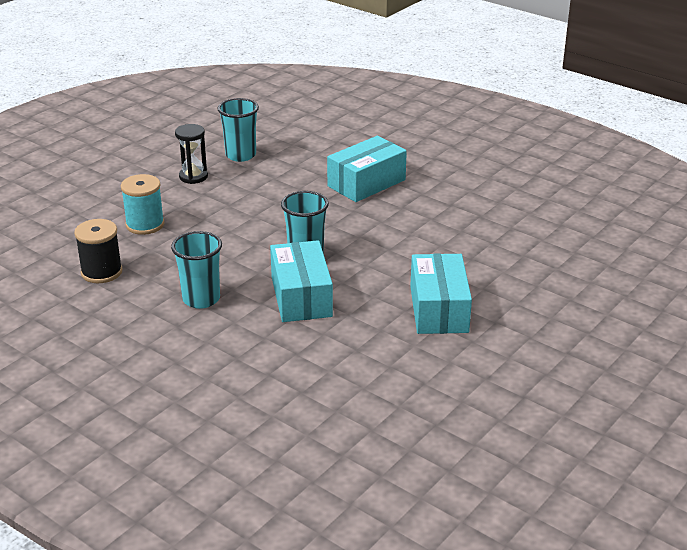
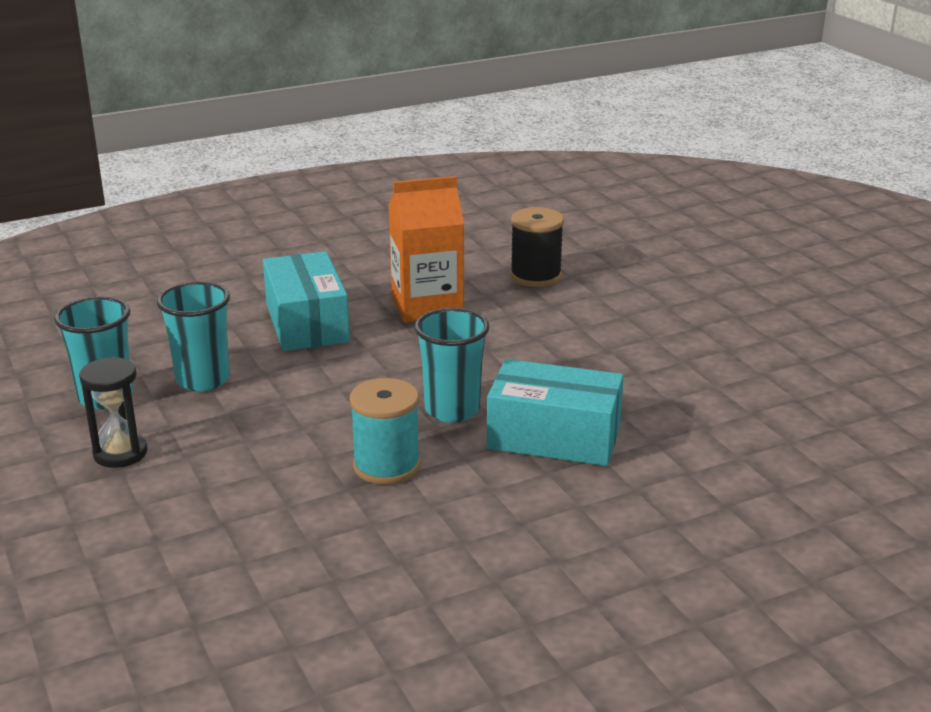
camera: 65 degrees left, 5 degrees down
(101, 272) = (336, 609): black spool -> black spool (535, 276)
(145, 224) = (224, 532): turquoise spool -> turquoise spool (386, 466)
(201, 299) = (498, 522): turquoise cup -> turquoise cup (203, 380)
(425, 214) = (427, 306): none -> orange carton
(438, 309) = (650, 352): turquoise box -> none

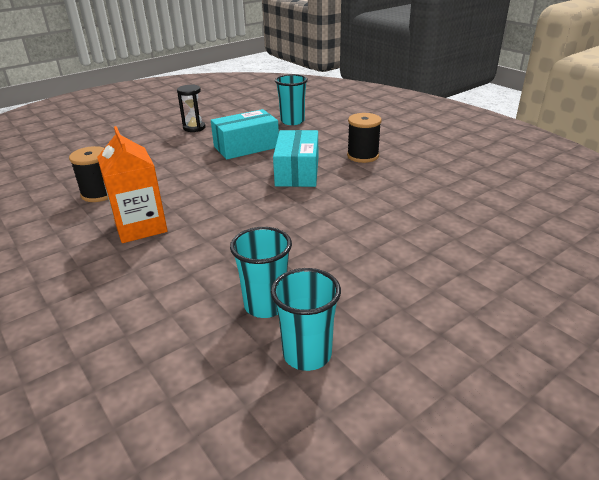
camera: 100 degrees left, 5 degrees up
(120, 453) = (383, 317): black hourglass -> black hourglass (194, 128)
(307, 323) = (166, 274): turquoise box -> turquoise box (246, 147)
(386, 466) = (345, 211): turquoise spool -> none
(452, 410) = (279, 200): turquoise cup -> turquoise cup (292, 121)
(605, 523) = (363, 156): none -> black spool

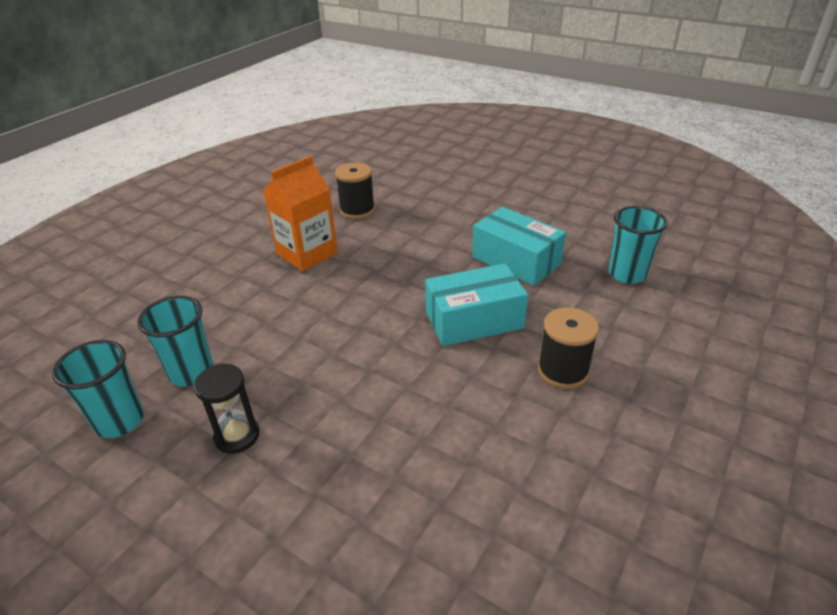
camera: 70 degrees right, 5 degrees up
(194, 128) = (538, 209): black hourglass -> black hourglass (237, 436)

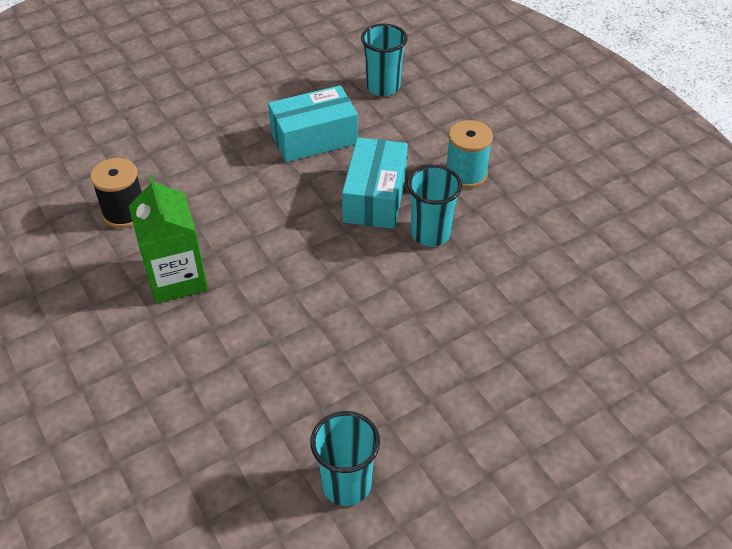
camera: 65 degrees left, 10 degrees up
(191, 372) = (311, 415): turquoise cup -> turquoise cup (430, 234)
(237, 436) = (418, 395): black hourglass -> none
(307, 254) = (176, 278): orange carton -> green carton
(563, 371) = (466, 174): black spool -> turquoise spool

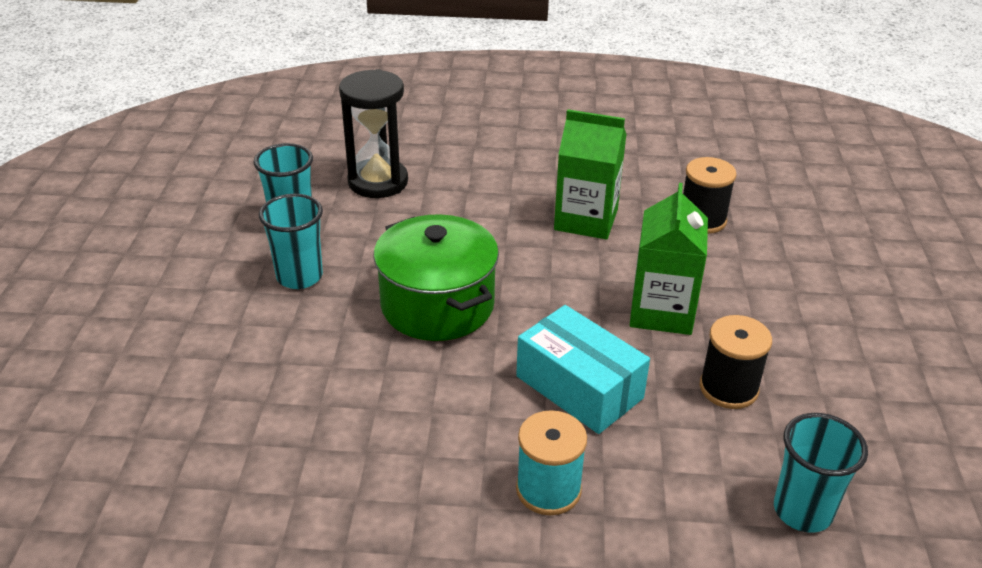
camera: 125 degrees right, 10 degrees down
(226, 462) = (378, 182): none -> black hourglass
(263, 191) = (661, 311): none -> green carton
(314, 138) = (728, 388): turquoise box -> black spool
(363, 307) = (437, 305): none -> green pot
(430, 234) = (481, 400): turquoise cup -> turquoise cup (299, 276)

